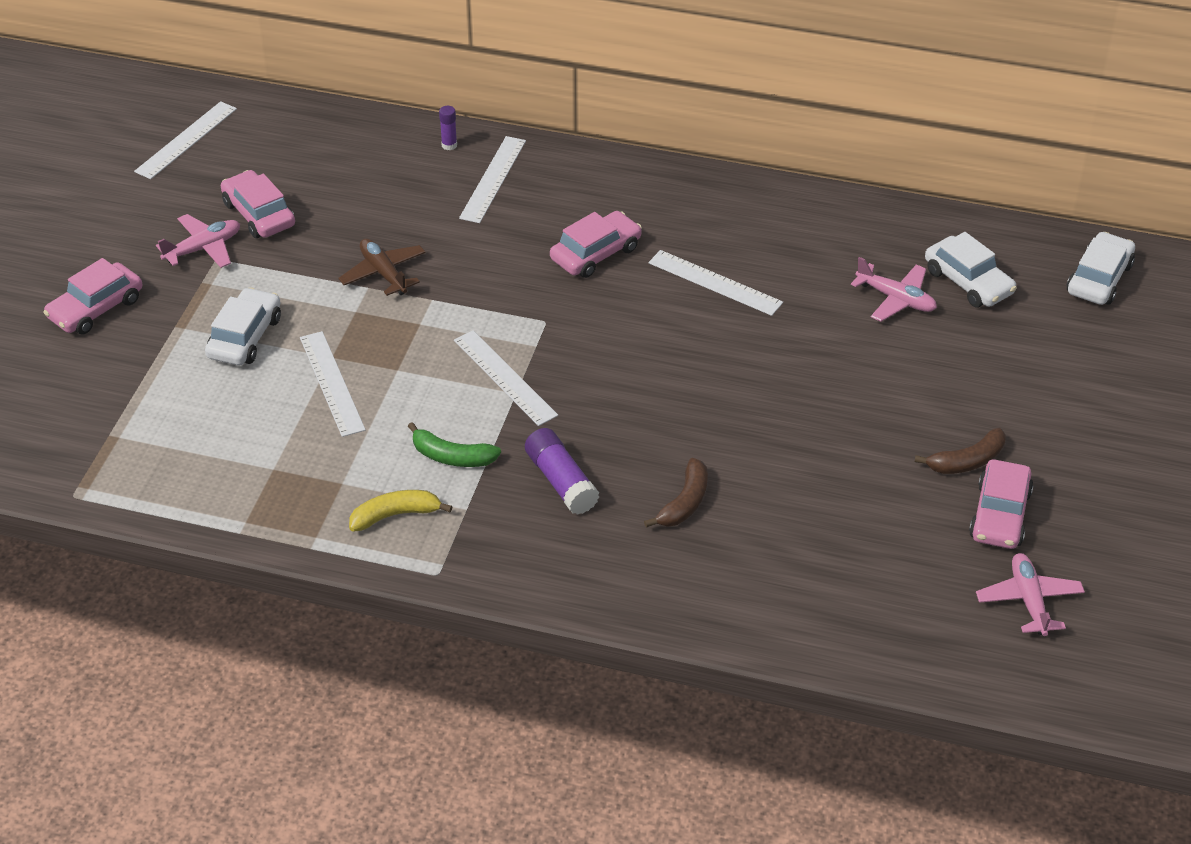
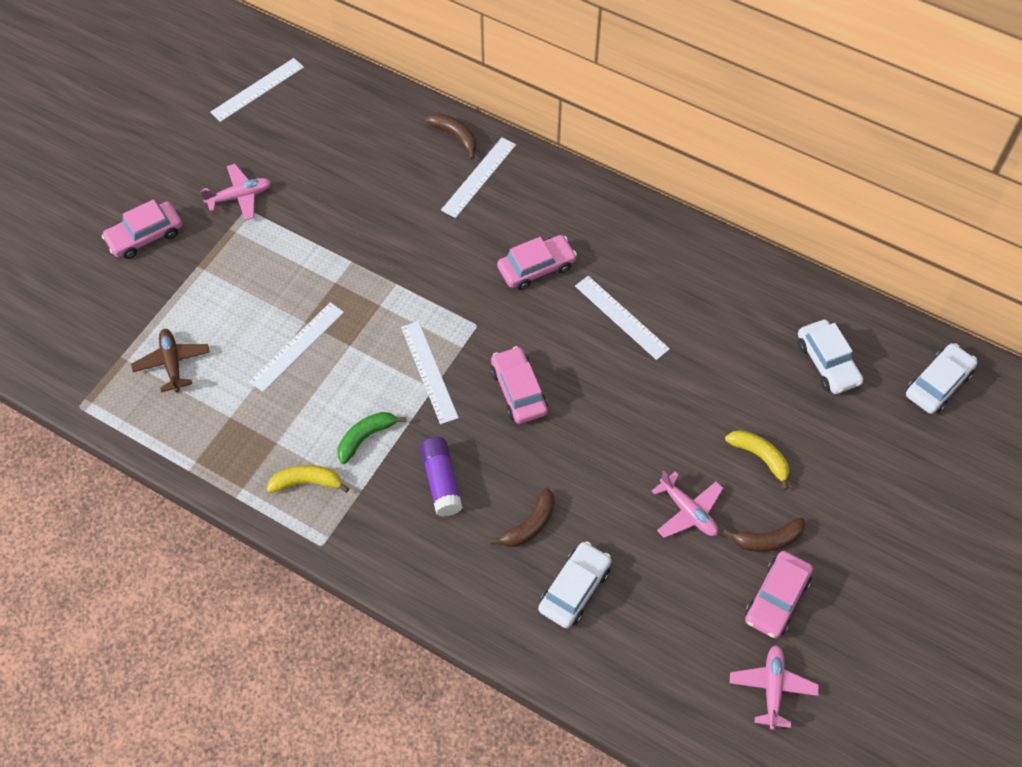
camera: 15 degrees right, 15 degrees up
(245, 337) = (246, 288): white car -> white car (574, 589)
(259, 214) = (290, 173): pink car -> pink car (518, 391)
(332, 383) = (297, 346): white ruler -> white ruler turned 45 degrees clockwise
(383, 273) = (367, 250): brown plane -> brown plane (172, 363)
(449, 145) = (455, 136): purple glue stick -> brown banana
(452, 456) = (366, 437): green banana -> green banana turned 105 degrees clockwise
(896, 299) = (762, 366): pink plane -> pink plane (688, 511)
(927, 385) = (760, 457): none -> yellow banana

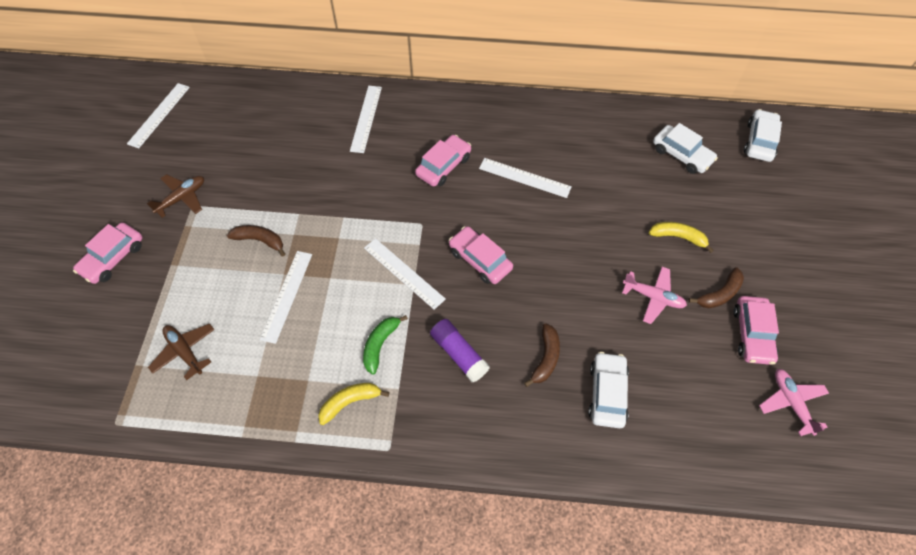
camera: 25 degrees left, 0 degrees up
(240, 196) = (182, 198): pink plane -> brown plane
(455, 136) = (333, 97): brown banana -> brown banana (260, 240)

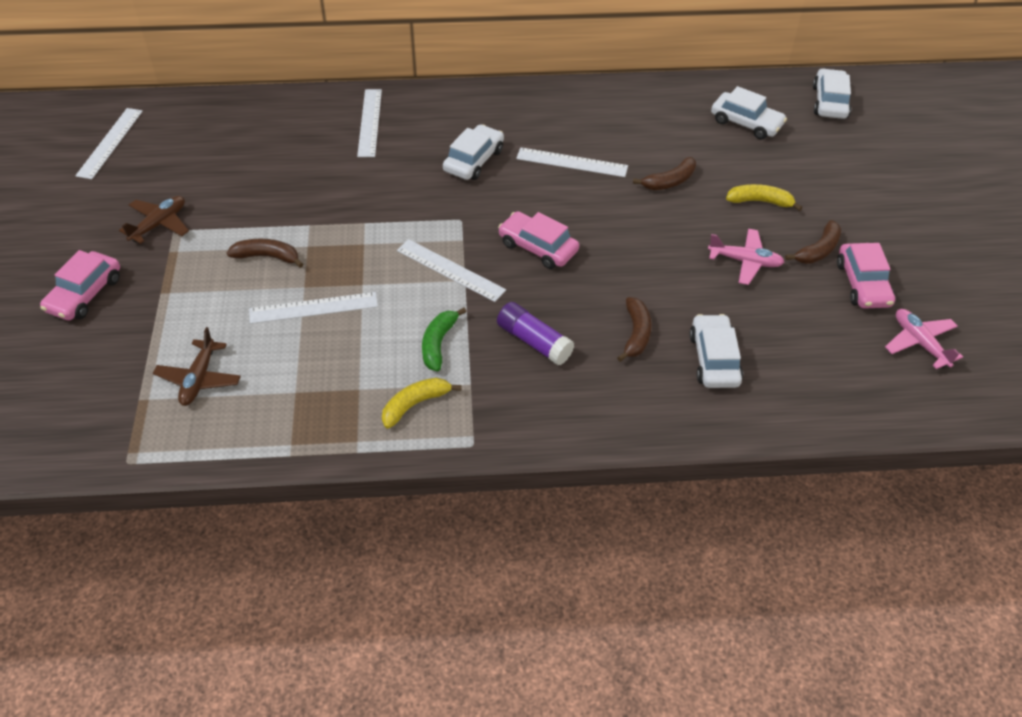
camera: 10 degrees left, 10 degrees down
(185, 352) = (199, 379): brown plane -> brown plane turned 120 degrees counterclockwise
(287, 295) = (313, 308): white ruler -> white ruler turned 75 degrees clockwise
(443, 166) = (474, 160): pink car -> white car
(604, 207) = (669, 181): none -> brown banana

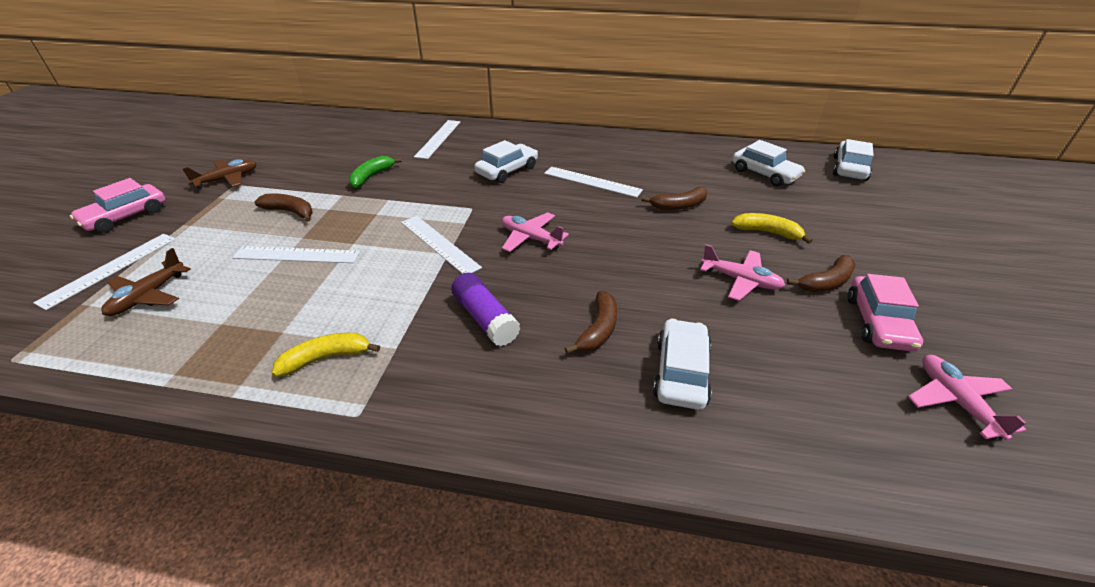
camera: 15 degrees right, 10 degrees down
(110, 143) = (241, 129): white ruler -> white ruler (110, 269)
(438, 344) = (388, 304): green banana -> green banana (371, 177)
(538, 247) = (531, 238): pink car -> pink plane

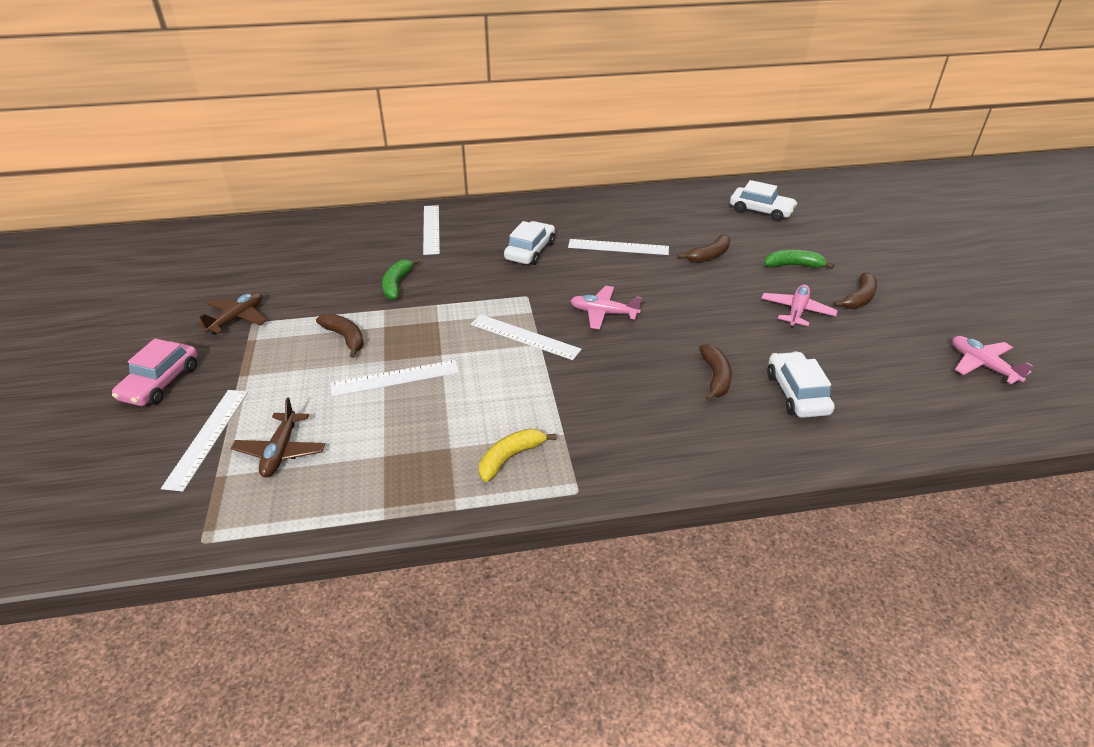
camera: 20 degrees left, 0 degrees up
(290, 212) = (345, 338): brown banana -> brown banana turned 45 degrees clockwise
(485, 318) = (618, 391): purple glue stick -> none
(740, 280) = (797, 311): pink plane -> pink plane turned 75 degrees counterclockwise
(767, 232) = (793, 265): yellow banana -> green banana
(849, 168) = (825, 193): white car -> none
(878, 322) = (909, 321): pink car -> none

